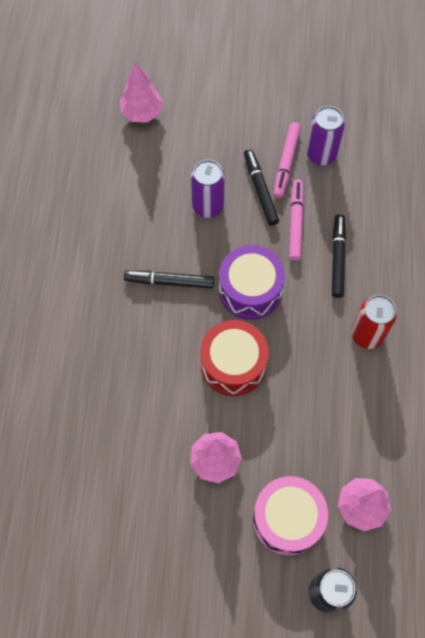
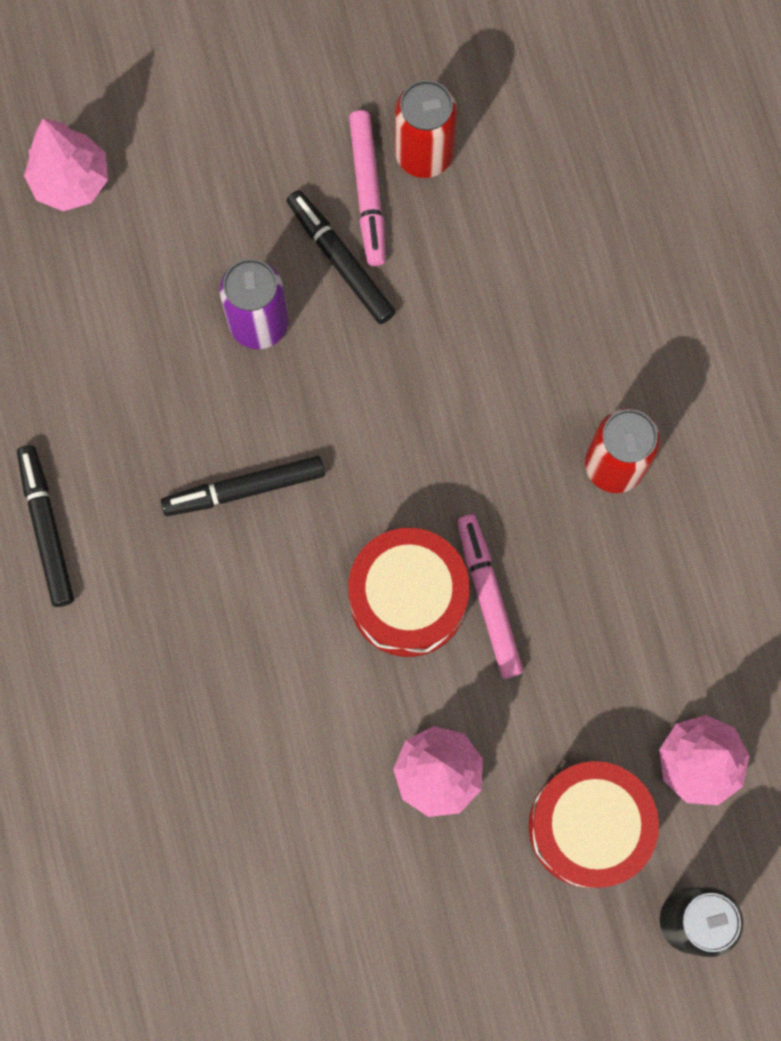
camera: 20 degrees left, 10 degrees up
(250, 290) = (389, 455): purple drum -> none
(287, 519) = (588, 826): pink drum -> red drum
(295, 223) = (424, 302): pink marker -> pink marker (488, 598)
(321, 154) = (424, 154): purple can -> red can
(337, 258) = (519, 344): black marker -> black marker (46, 528)

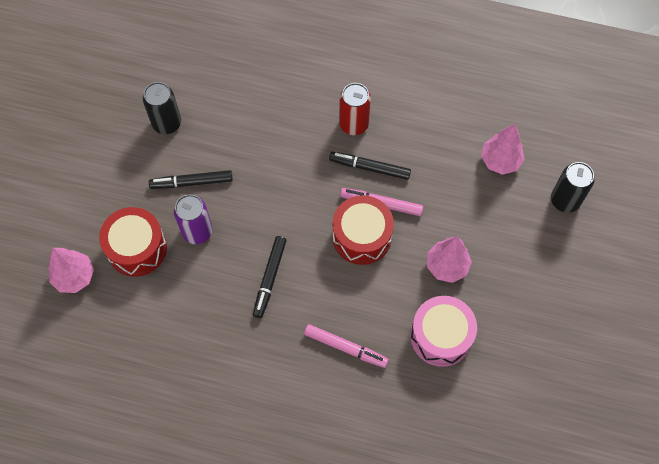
camera: 60 degrees left, 10 degrees down
(46, 528) = (233, 376): black marker -> black marker (369, 168)
(304, 830) = (441, 336): none -> pink drum
(368, 192) = (168, 154): pink marker -> pink marker (345, 347)
(424, 154) = (167, 123): red can -> black can
(588, 826) = (503, 218): red drum -> red drum (137, 248)

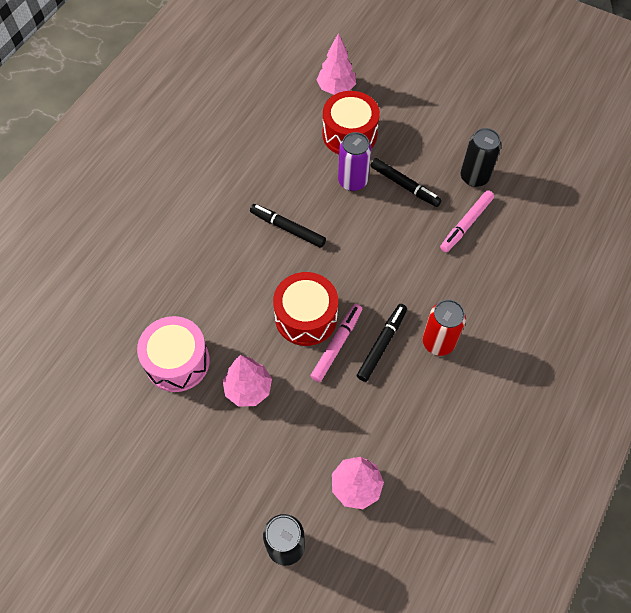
camera: 105 degrees right, 5 degrees down
(191, 182) = (404, 186): black marker -> black marker turned 120 degrees clockwise
(345, 347) = (198, 275): pink marker -> pink marker (466, 224)

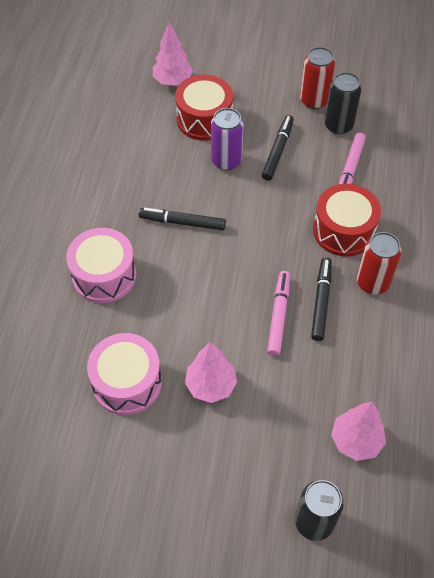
camera: 20 degrees left, 5 degrees down
(198, 256) = (104, 275): none -> pink drum
(306, 317) = (237, 299): red drum -> red drum (343, 231)
(404, 186) = (277, 151): black marker -> black marker turned 90 degrees counterclockwise
(461, 145) = (314, 100): none -> red can

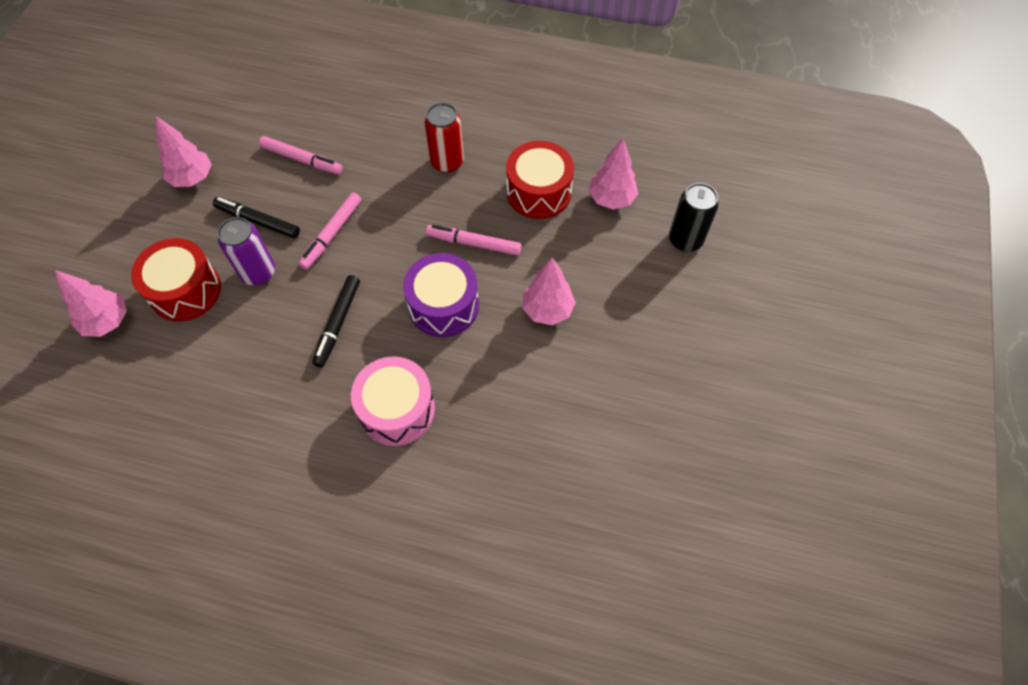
camera: 85 degrees left, 5 degrees up
(127, 383) = (538, 388): pink drum -> none
(207, 298) = (443, 306): none -> purple drum
(272, 204) = (332, 234): none -> pink marker
(314, 100) = (192, 178): red can -> pink tree
(321, 301) = (462, 206): black marker -> none
(338, 125) = (237, 161): black can -> none
(343, 231) = (380, 176): red drum -> red drum (538, 192)

